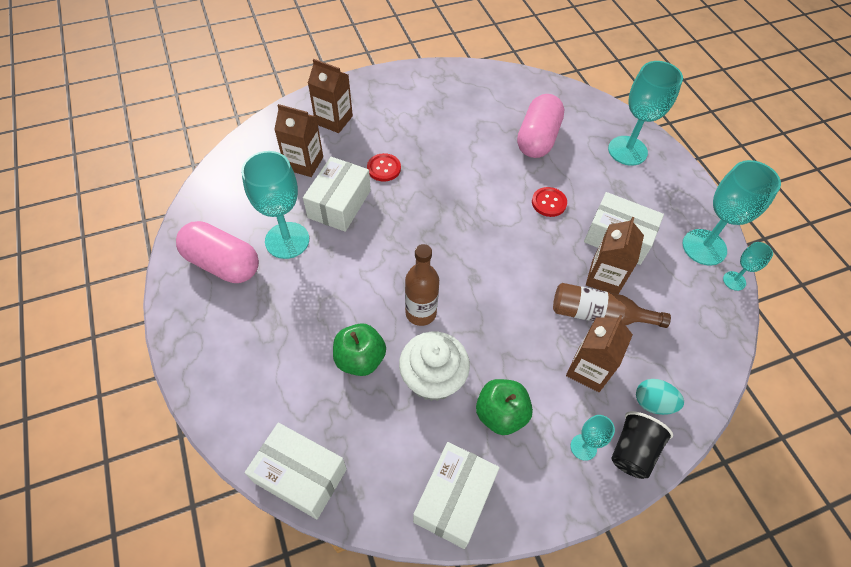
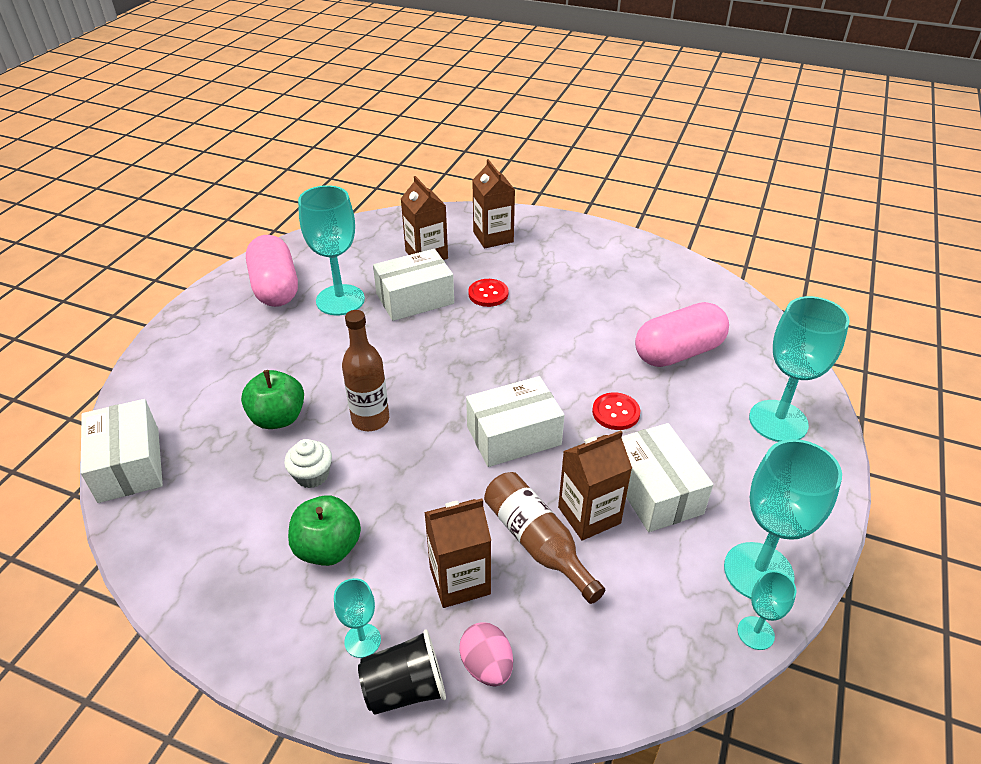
camera: 45 degrees right, 15 degrees down
(433, 378) = (312, 475): white cupcake -> white cupcake, size x0.56
(454, 499) = (202, 579): white box -> white box (513, 436)
(653, 403) = (487, 666): turquoise egg -> pink egg

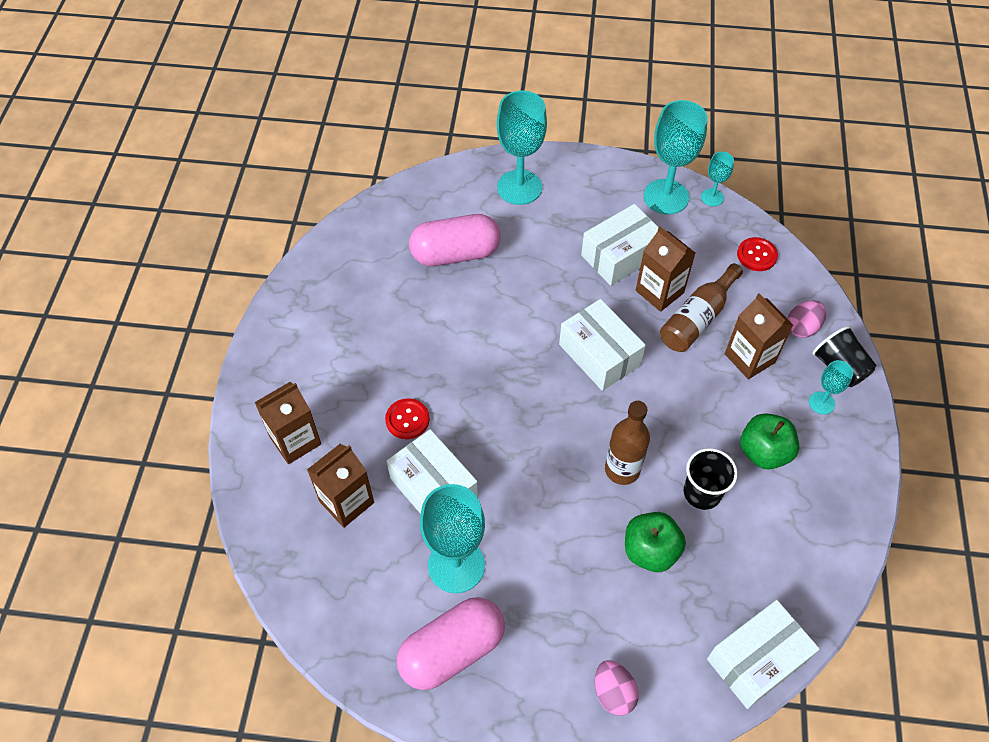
camera: 105 degrees left, 15 degrees up
(178, 364) = (613, 693): none -> pink egg
(312, 475) = (702, 493): white cupcake -> black cup
(615, 412) = (546, 289): red button -> red button (756, 255)
(678, 352) = (455, 253): pink capsule -> pink capsule turned 60 degrees counterclockwise

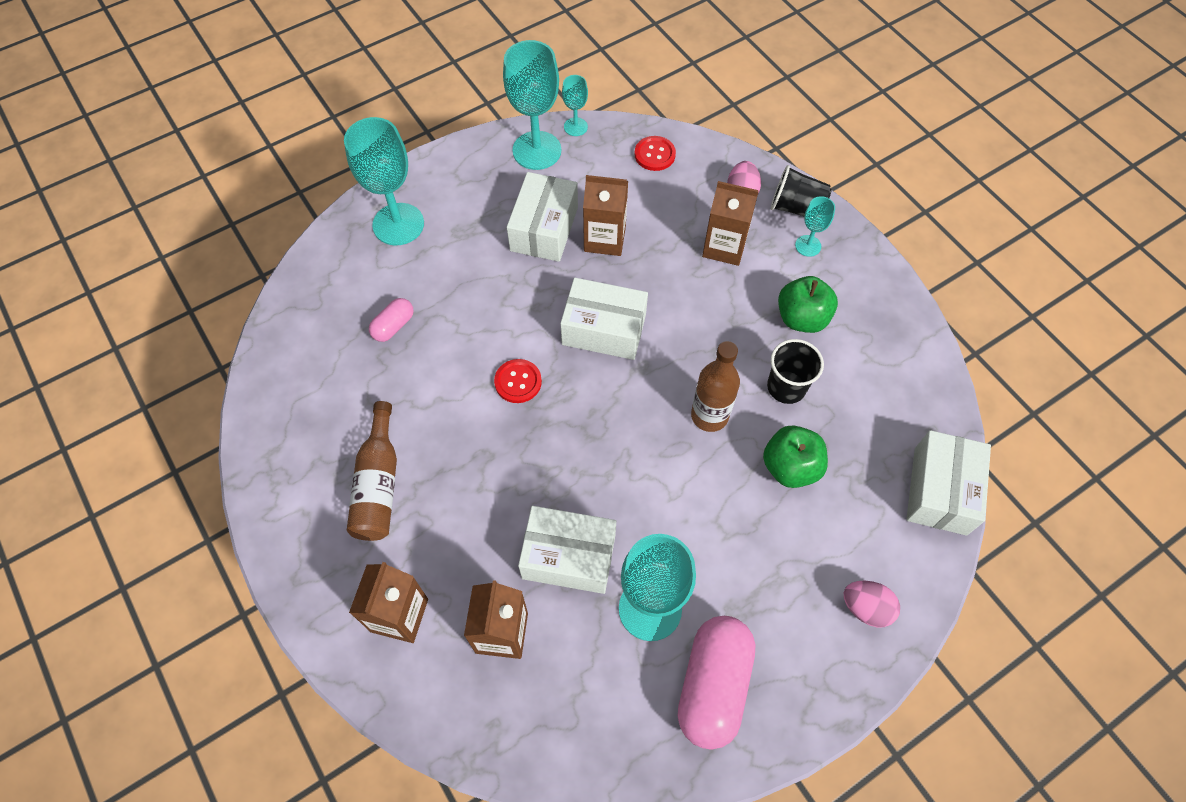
camera: 40 degrees left, 5 degrees up
(407, 419) = (488, 513): red button -> red button (518, 382)
(455, 253) = (393, 326): pink capsule -> pink capsule, size x0.50
(697, 318) = (655, 241): brown bottle -> brown bottle (378, 484)

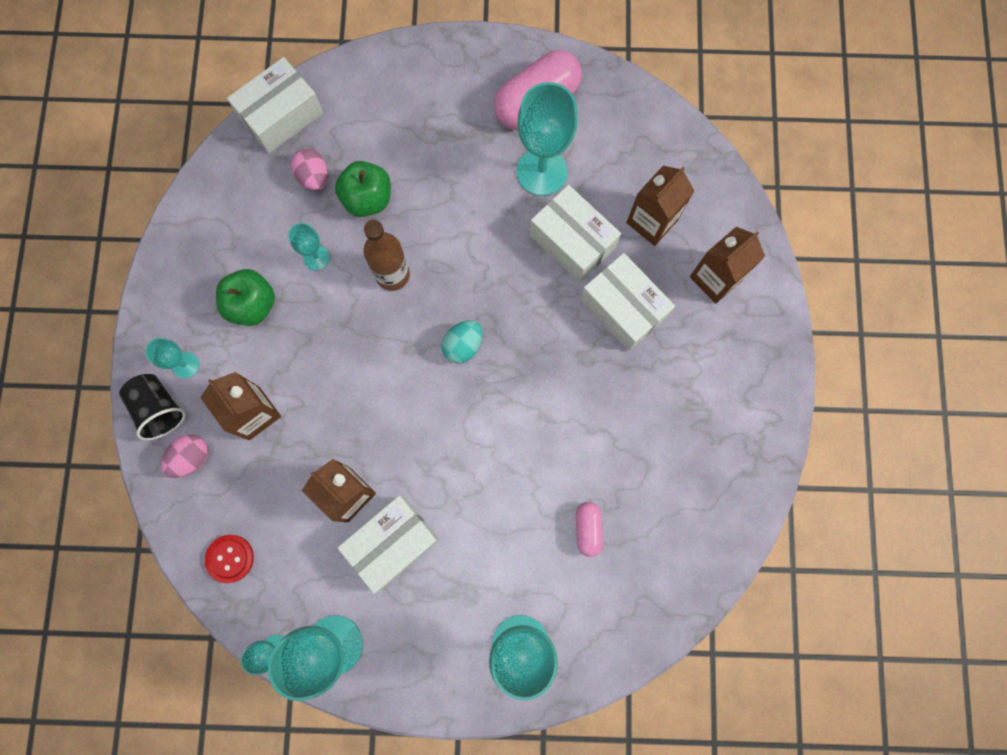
camera: 145 degrees left, 15 degrees up
(378, 484) = (678, 388): brown bottle -> none
(393, 326) = (588, 529): pink capsule -> pink capsule turned 75 degrees counterclockwise
(518, 382) = (518, 403): red button -> none
(600, 397) = (463, 346): none -> turquoise egg
(604, 329) = (416, 403): white box -> white box (623, 308)
(786, 387) = (316, 258): black cup -> turquoise goblet
(866, 608) = (401, 82): pink egg -> pink egg (314, 177)

